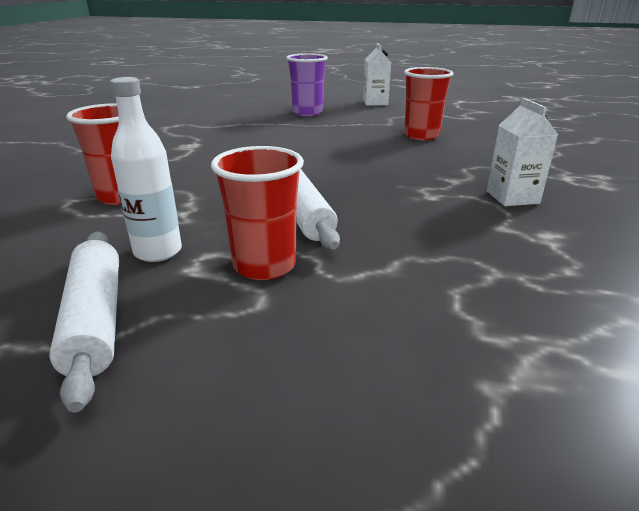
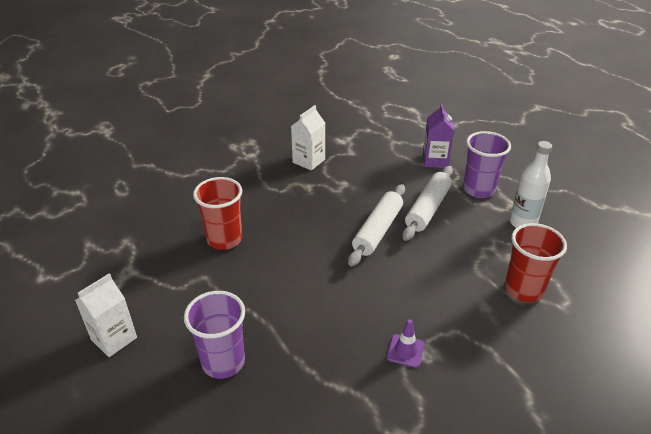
camera: 135 degrees left, 10 degrees up
(95, 320) = (563, 200): white rolling pin -> white rolling pin (378, 231)
(203, 142) = (405, 351): none -> purple traffic cone
(264, 265) = (479, 189): red cup -> purple cup
(388, 276) = (435, 160): none -> purple carton

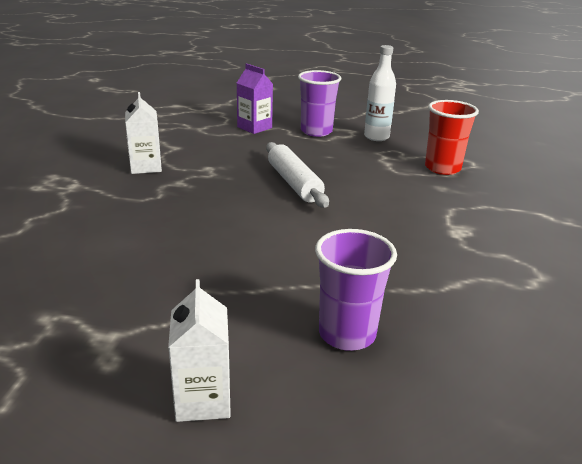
camera: 50 degrees left, 10 degrees down
(224, 239) = (169, 254): red cup -> none
(405, 351) = (449, 237): purple traffic cone -> none
(427, 209) = (304, 155): white rolling pin -> none

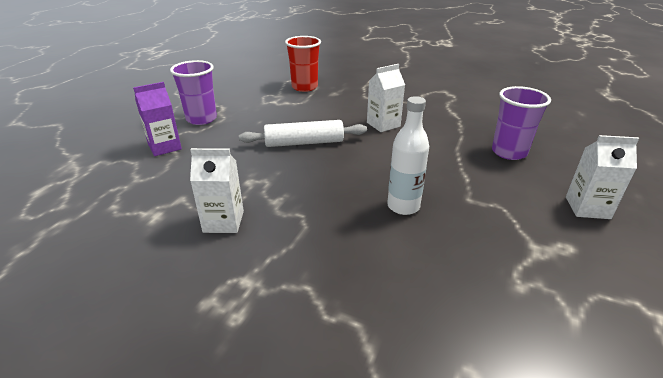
camera: 75 degrees left, 5 degrees up
(371, 226) = (383, 124): none -> white carton
(376, 137) = (234, 98): white bottle -> white bottle (403, 206)

